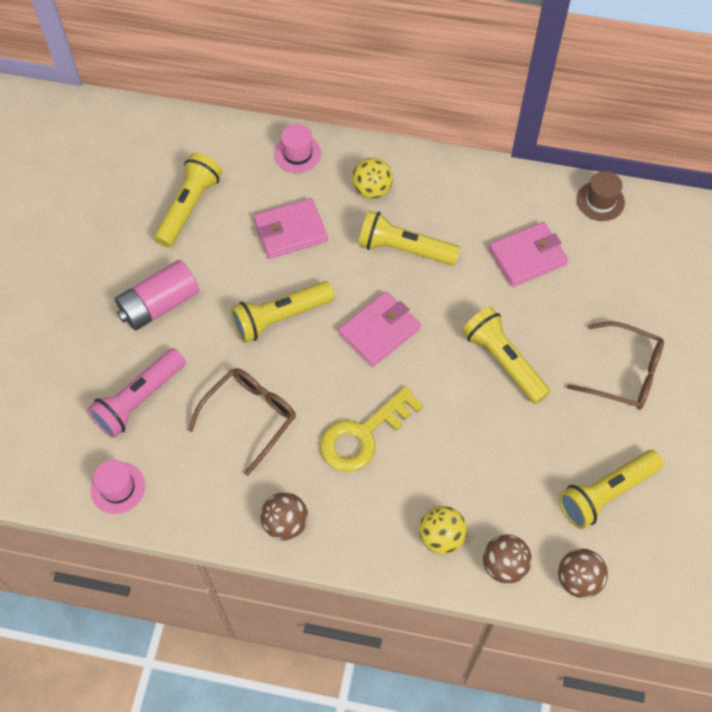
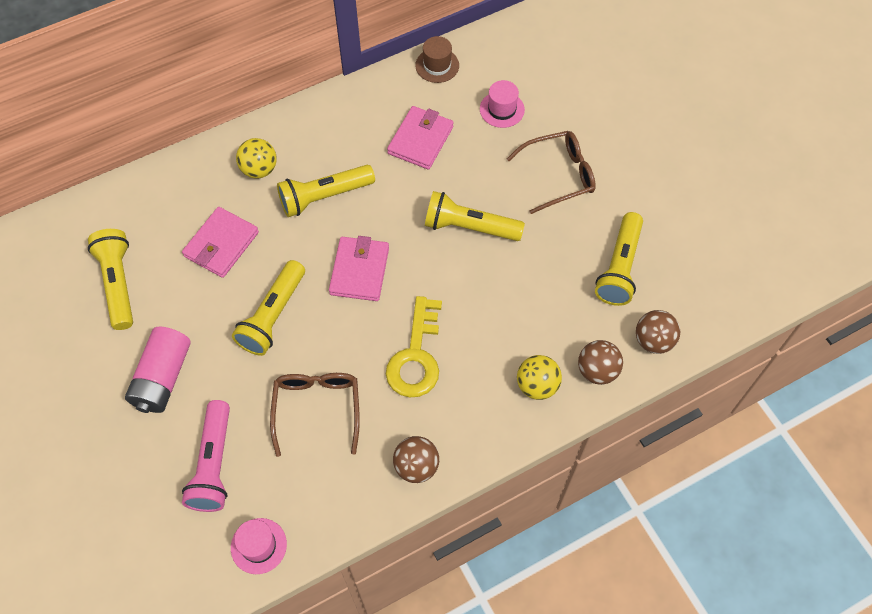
camera: 40 degrees left, 0 degrees up
(297, 153) = (173, 181): pink hat -> pink hat (502, 109)

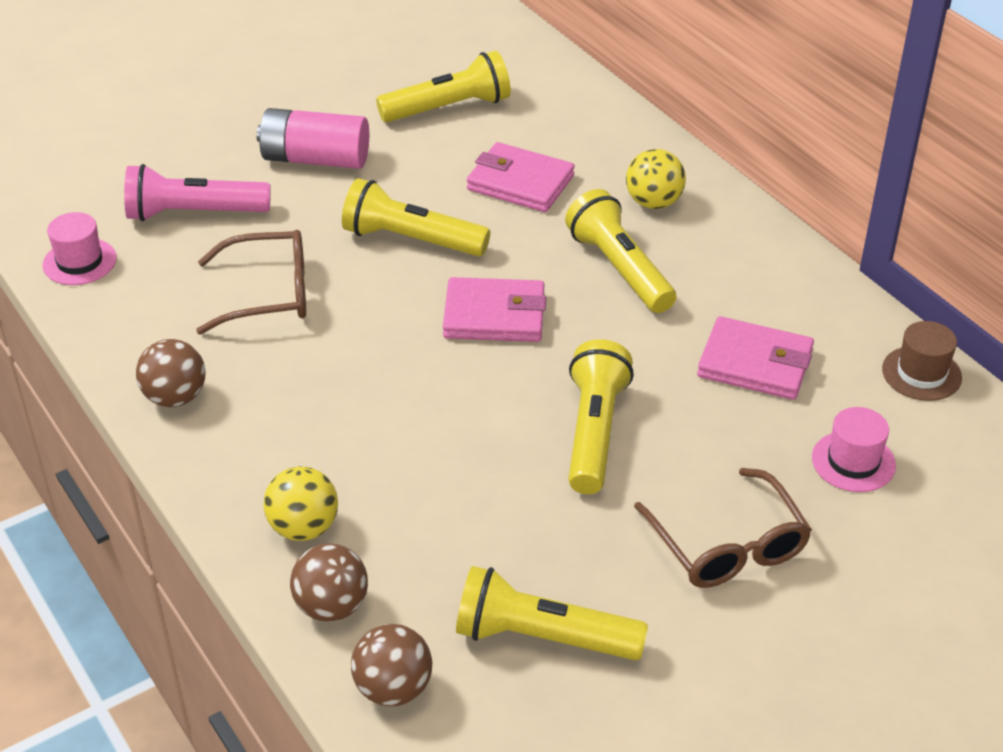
camera: 85 degrees right, 20 degrees down
(416, 356) = (352, 385): yellow key -> none

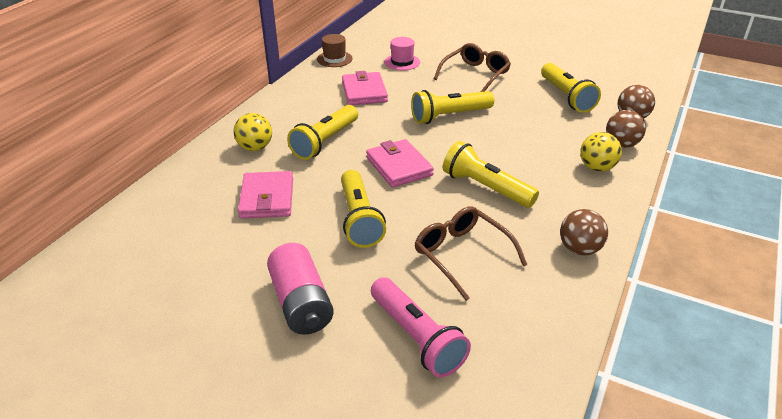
camera: 120 degrees left, 5 degrees down
(79, 262) = (525, 372): pink hat -> none
(448, 108) = (190, 262): yellow flashlight -> yellow flashlight (486, 188)

